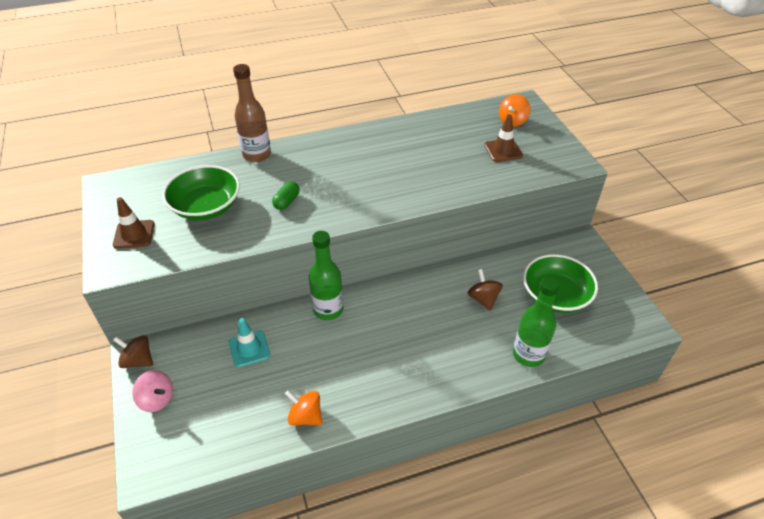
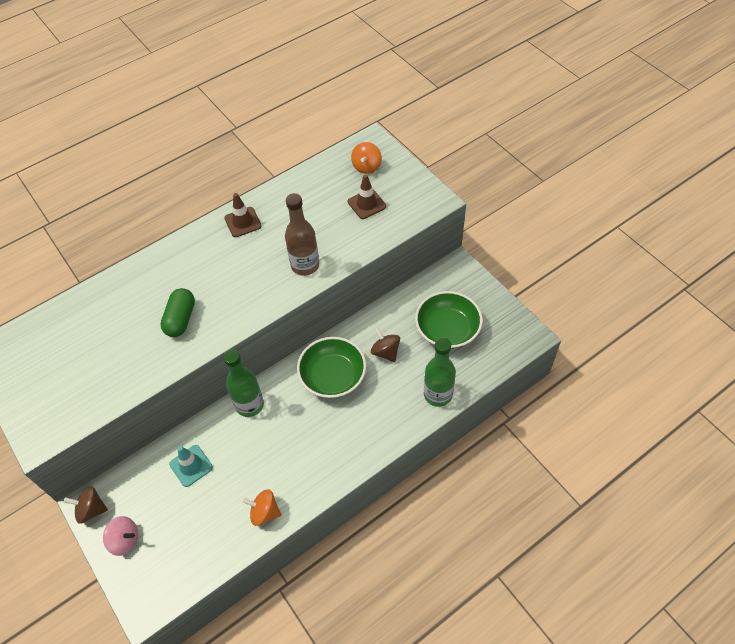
camera: 15 degrees left, 10 degrees up
(134, 234) = (46, 398): brown traffic cone -> brown traffic cone (243, 222)
(206, 206) = (104, 347): green bowl -> green bowl (333, 376)
(257, 155) = (131, 274): brown bottle -> brown bottle (305, 265)
(286, 202) = (181, 319): green capsule -> green capsule, size x1.52

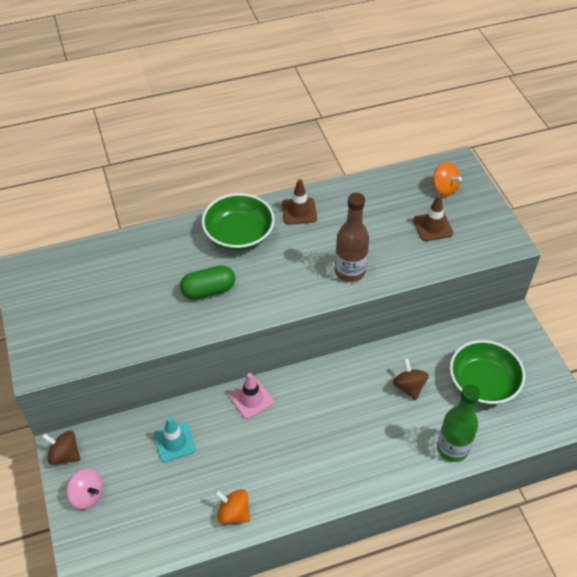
camera: 15 degrees right, 5 degrees down
(181, 319) = (208, 290): green capsule -> green capsule turned 45 degrees clockwise
(249, 405) = (251, 399): green bottle -> pink traffic cone
(333, 376) = (345, 396): green bowl -> green bowl (239, 234)
(366, 167) = (444, 188): orange spinning top -> orange spinning top turned 75 degrees counterclockwise

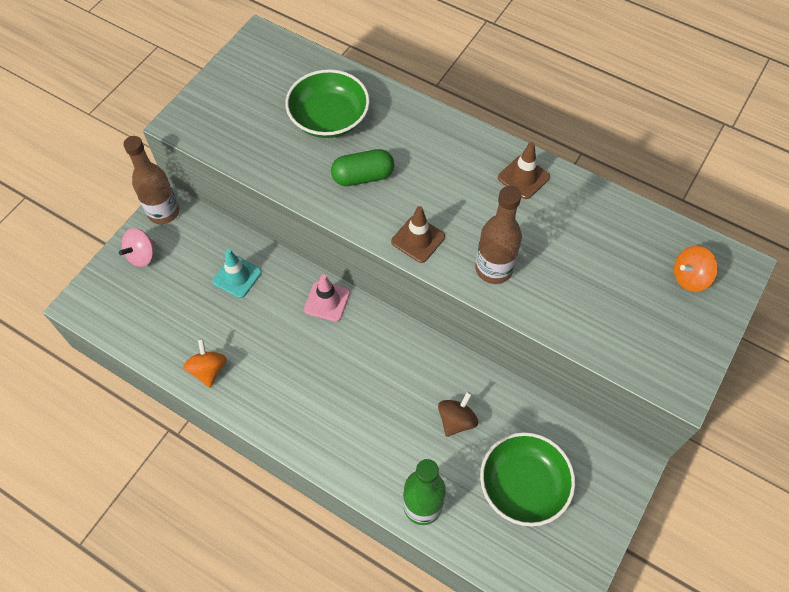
camera: 50 degrees right, 10 degrees up
(65, 454) = (163, 212): brown spinning top -> brown bottle
(88, 495) = (142, 255): pink spinning top -> pink spinning top turned 45 degrees clockwise
(208, 290) = (363, 176): green capsule -> green capsule turned 45 degrees counterclockwise
(239, 234) = (447, 152): green bowl -> green bowl (329, 118)
(433, 226) = (626, 301): brown traffic cone -> brown traffic cone (418, 239)
(444, 188) = (689, 277): orange spinning top -> orange spinning top turned 60 degrees clockwise

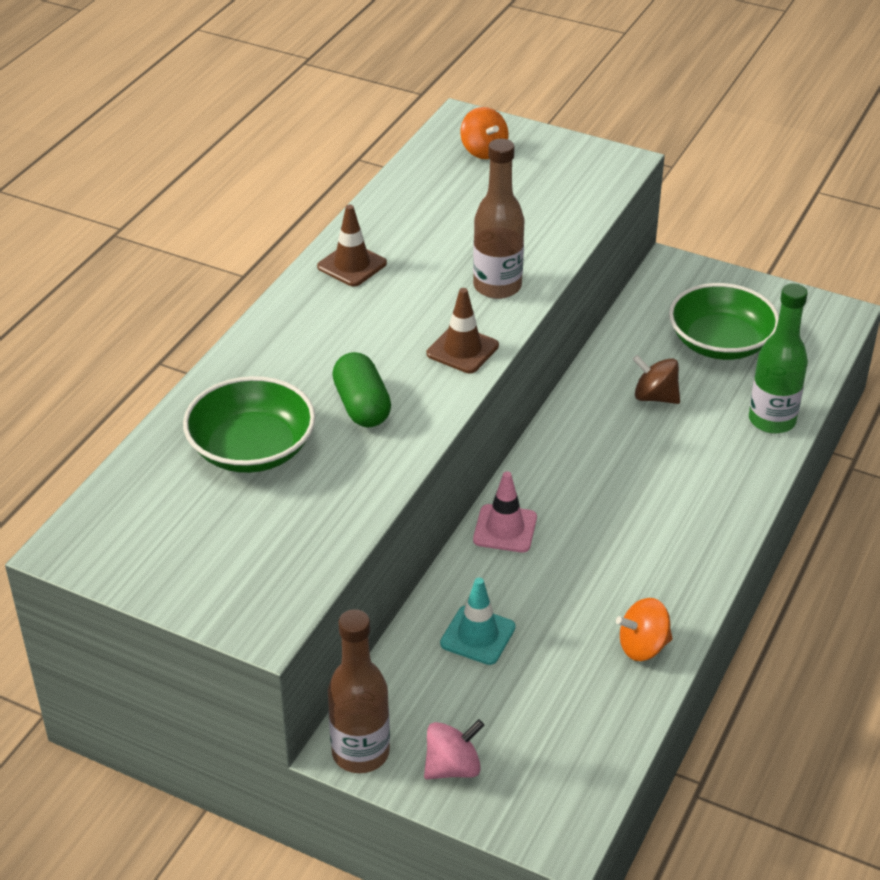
camera: 95 degrees left, 20 degrees down
(142, 255) = (453, 767): pink spinning top -> pink spinning top turned 60 degrees counterclockwise

